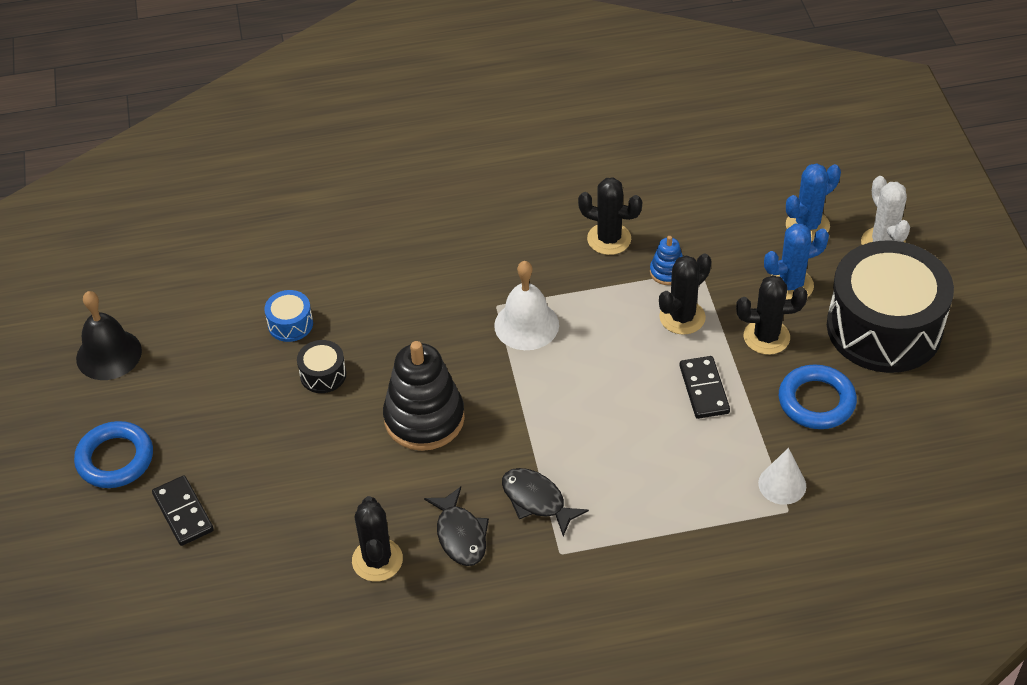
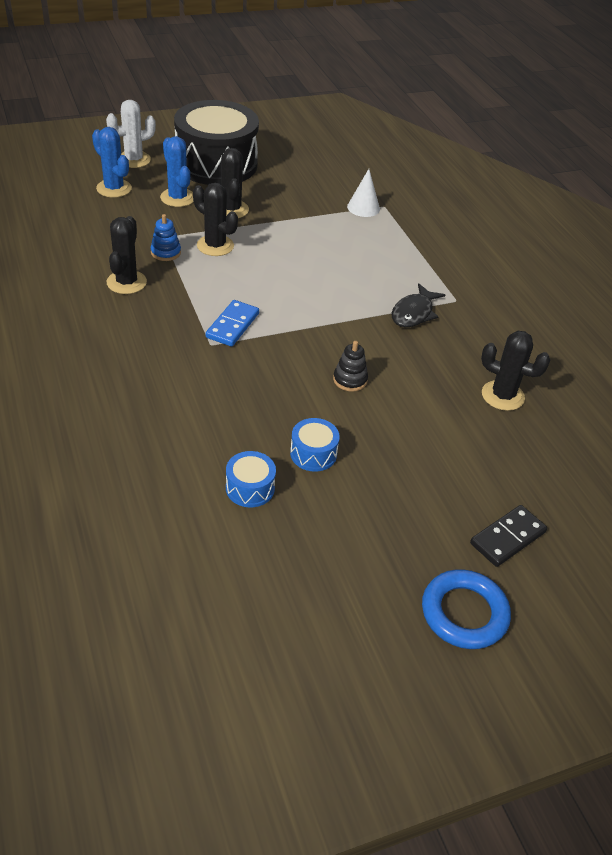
camera: 105 degrees left, 5 degrees down
(109, 354) = (319, 656): black bell -> none
(323, 375) = (313, 453): black drum -> blue drum
(377, 560) = (502, 396): black cactus -> black cactus turned 45 degrees clockwise
(424, 418) = (350, 380): black stacking toy -> black stacking toy, size x0.47
(460, 535) = (460, 351): black fish -> none
(526, 325) = (232, 325): white bell -> blue domino
(704, 389) = (287, 237): black domino -> none
(816, 401) = (288, 192): blue ring -> none

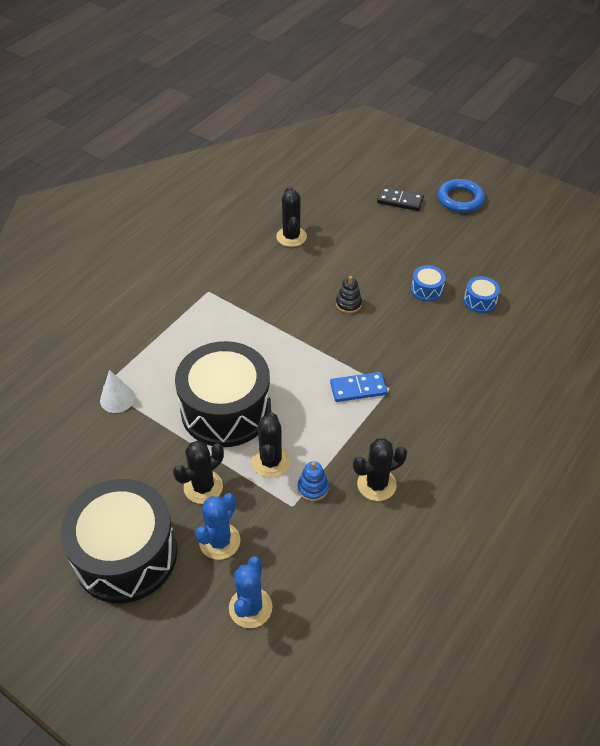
camera: 120 degrees left, 5 degrees up
(134, 160) = (178, 636): white cactus -> none
(293, 248) = (226, 410): none -> black drum
(414, 313) = (245, 305): black fish -> none

